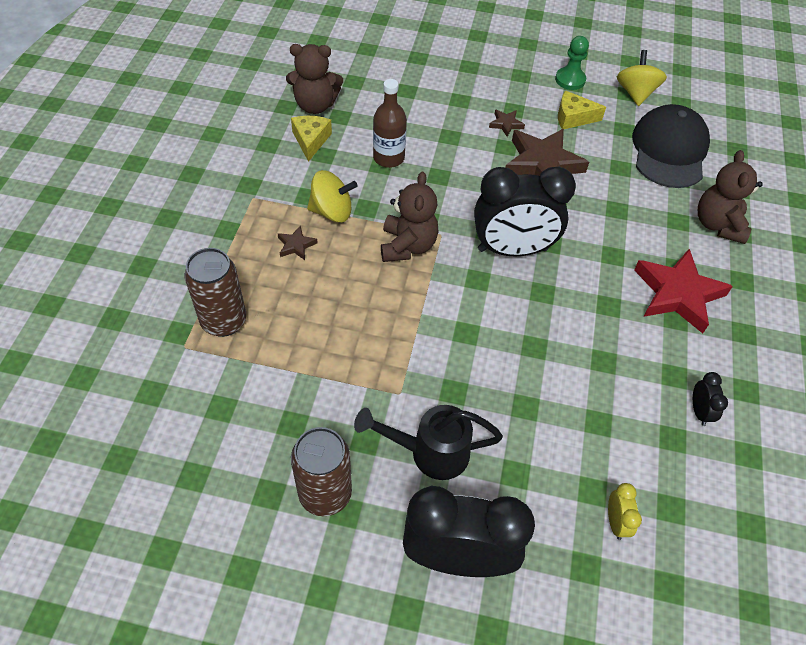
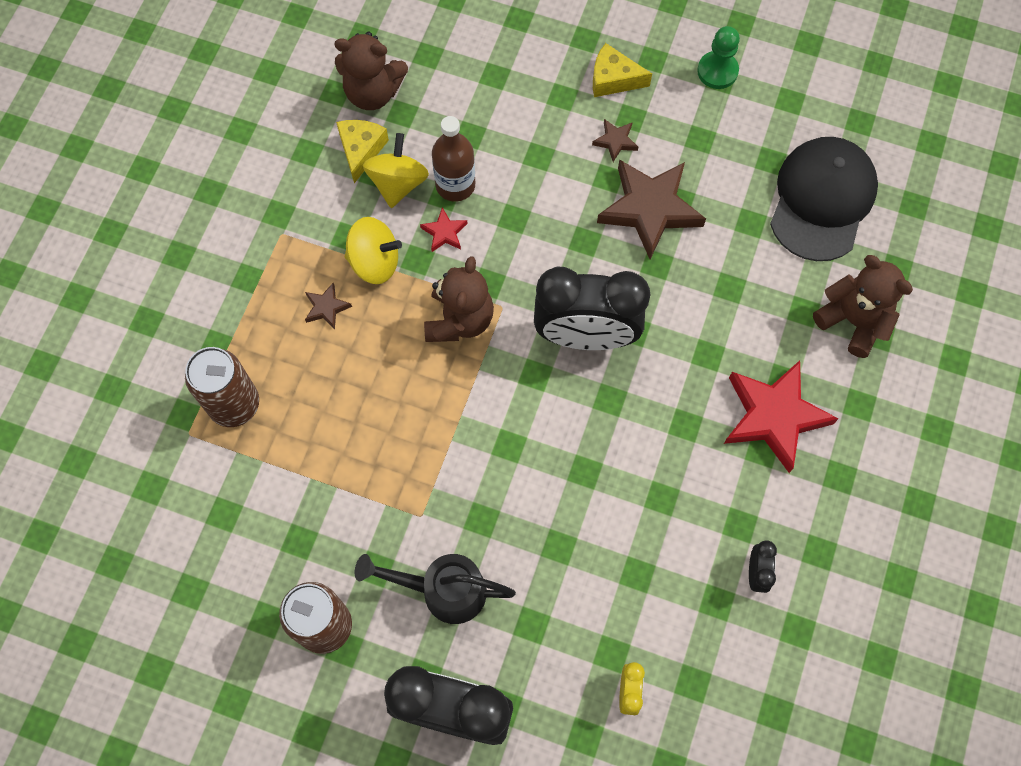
camera: 10 degrees right, 15 degrees up
(385, 188) = (444, 232): none -> red star
(573, 117) = (707, 136): yellow cheese -> yellow cheese (613, 79)
(635, 93) = (801, 101): yellow spinning top -> yellow spinning top (398, 183)
(718, 224) = (853, 321): brown teddy bear -> brown teddy bear turned 120 degrees clockwise

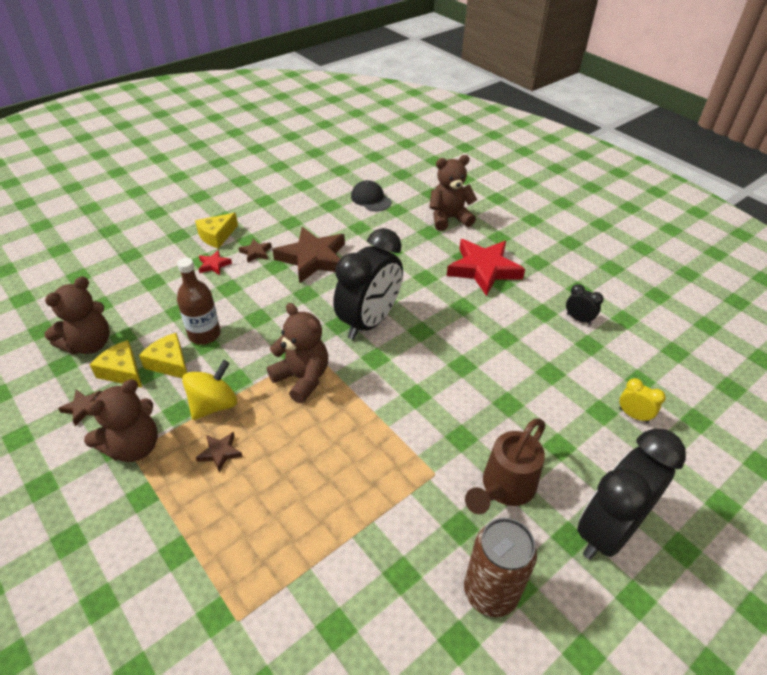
camera: 60 degrees left, 25 degrees down
(234, 404) = (242, 564): brown can -> none
(288, 230) = (134, 446): none -> brown teddy bear
(301, 154) = (84, 408): none -> brown star
(398, 183) = (170, 363): yellow spinning top -> yellow cheese
(442, 590) = (503, 489): black watering can -> brown watering can
(444, 232) = (232, 356): red star -> red star (214, 265)
(717, 71) = (258, 199): green pawn -> none
(822, 200) = (371, 199): black cap -> black cap, size x0.54

